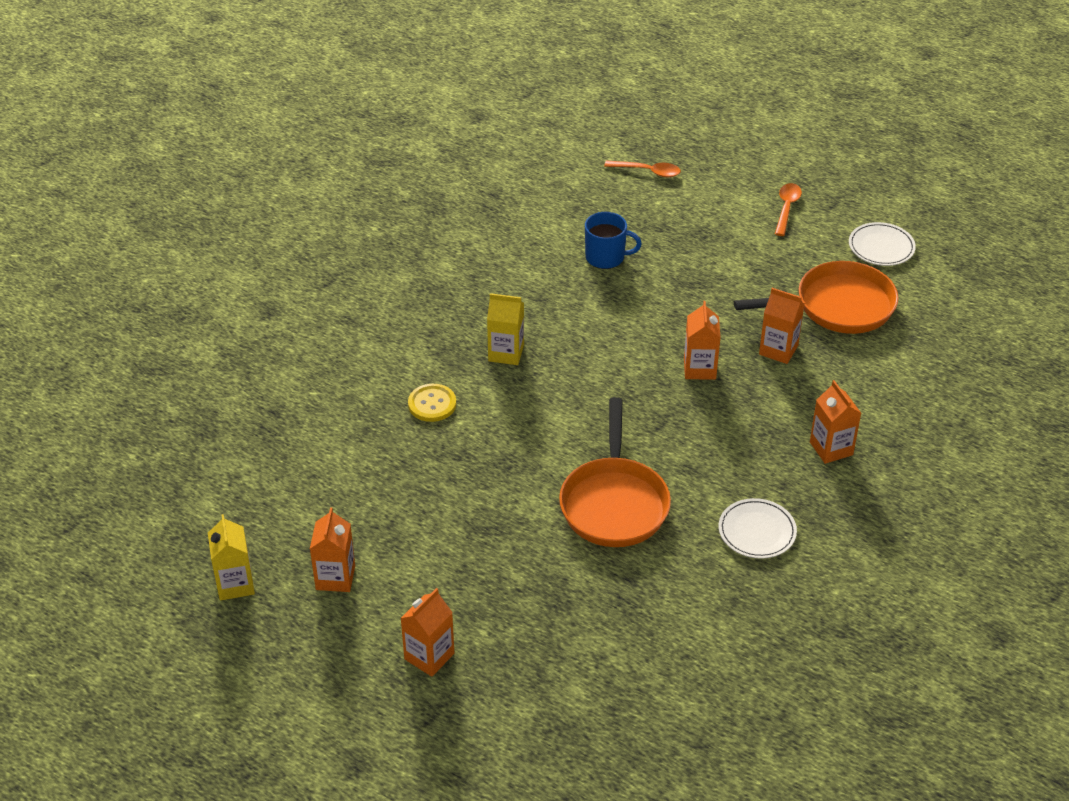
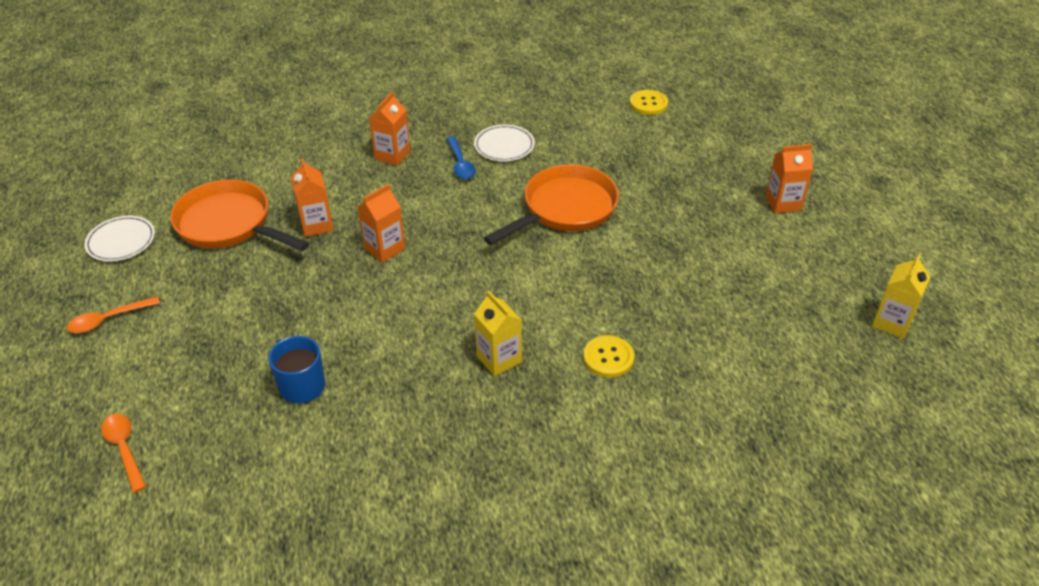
camera: 135 degrees left, 0 degrees up
(335, 577) = (808, 281): orange carton -> none
(698, 701) = (648, 103): none -> yellow button
(763, 483) = (460, 164): none -> blue spoon

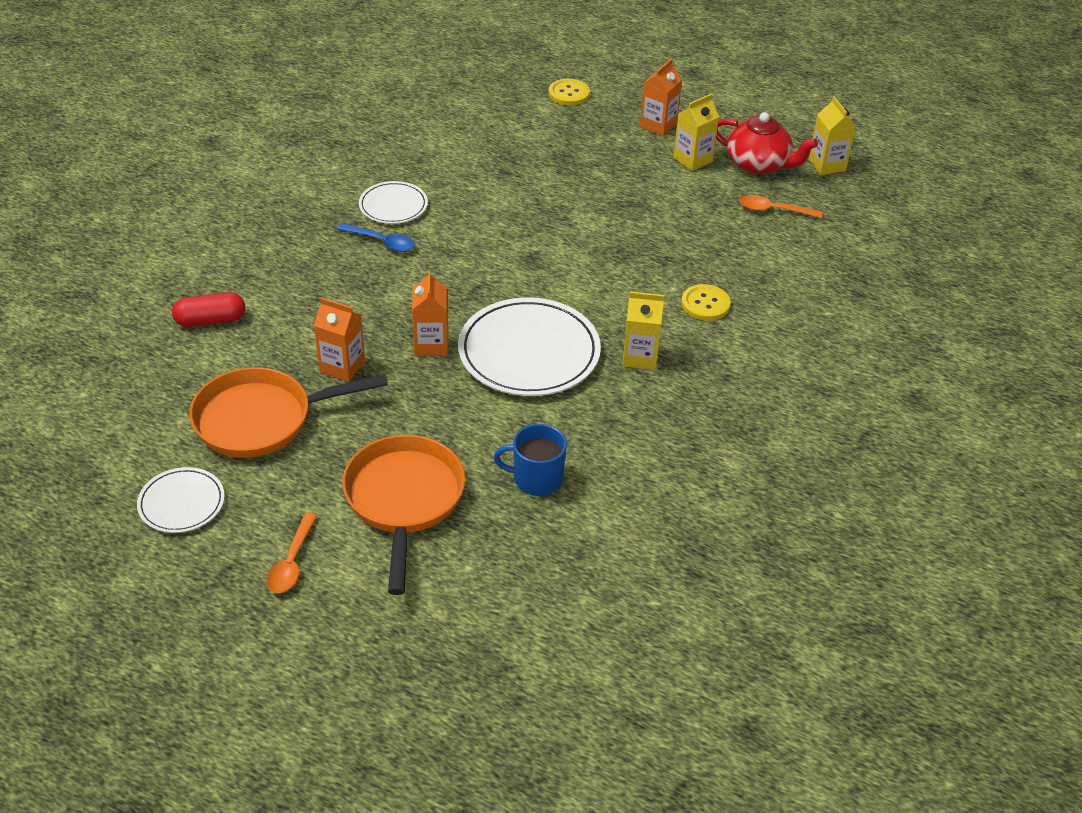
camera: 50 degrees left, 0 degrees up
(124, 449) = (481, 622): orange spoon -> orange spoon (774, 210)
(298, 148) = (210, 320): none -> red capsule
(392, 155) = (310, 271): orange carton -> none
(433, 298) = (529, 352): none -> white plate
(565, 209) = (519, 224): orange pan -> orange pan (404, 500)
(648, 103) = (454, 104): yellow button -> yellow button (569, 93)
(772, 245) = (692, 159): none -> yellow carton
(826, 283) = (758, 164): none -> red teapot

